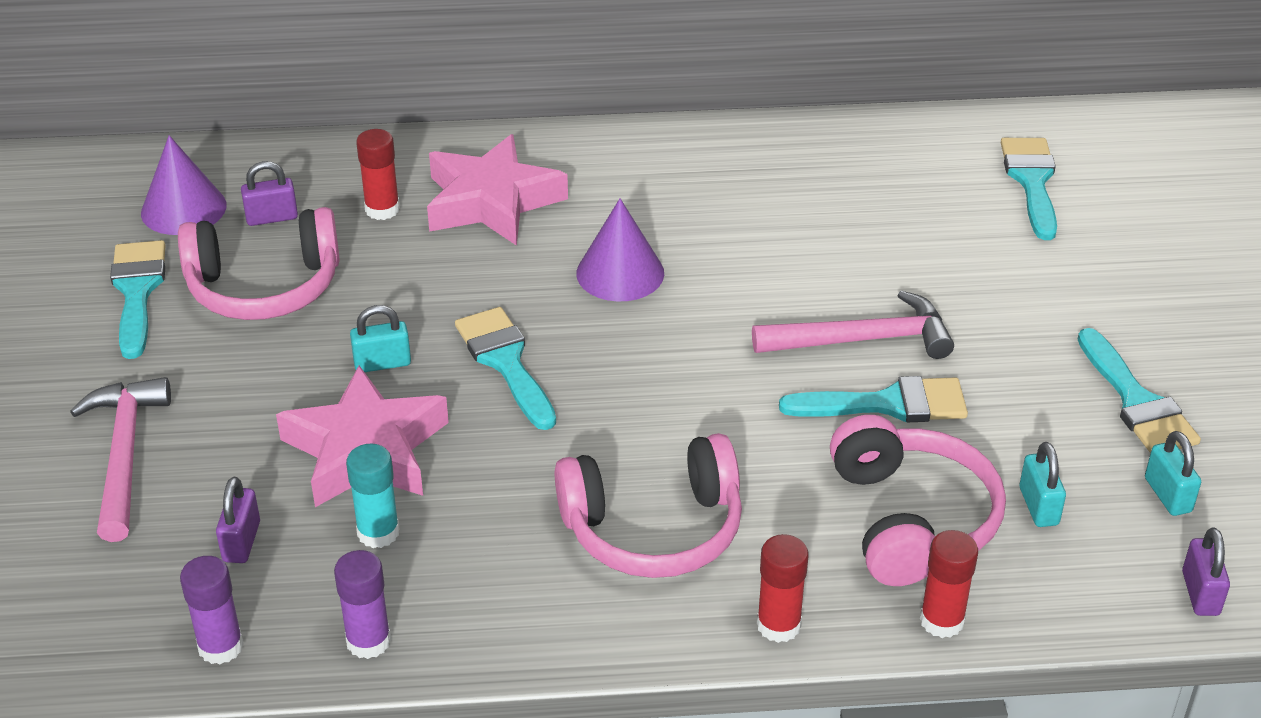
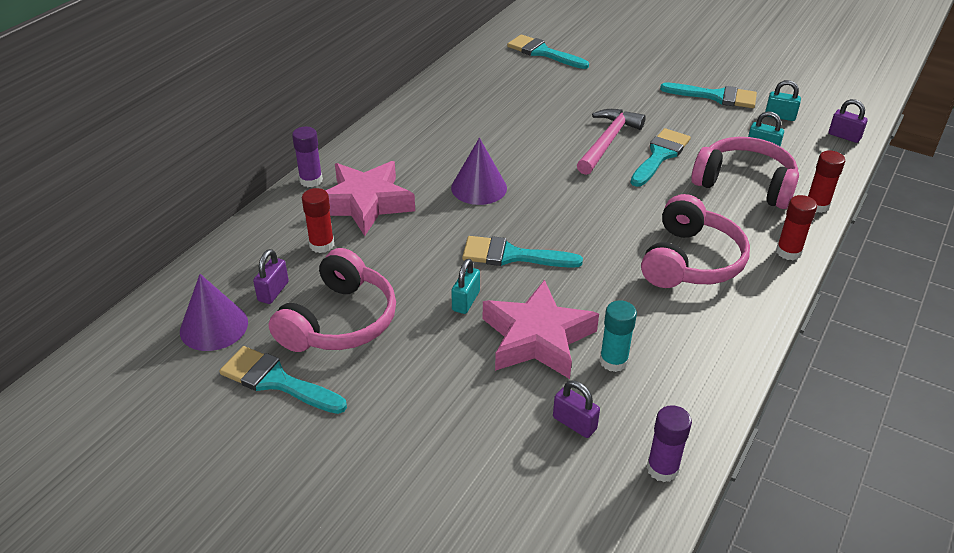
camera: 55 degrees left, 0 degrees up
(125, 455) = (442, 449): pink hammer -> none
(368, 641) = (702, 401): purple glue stick -> purple glue stick (311, 180)

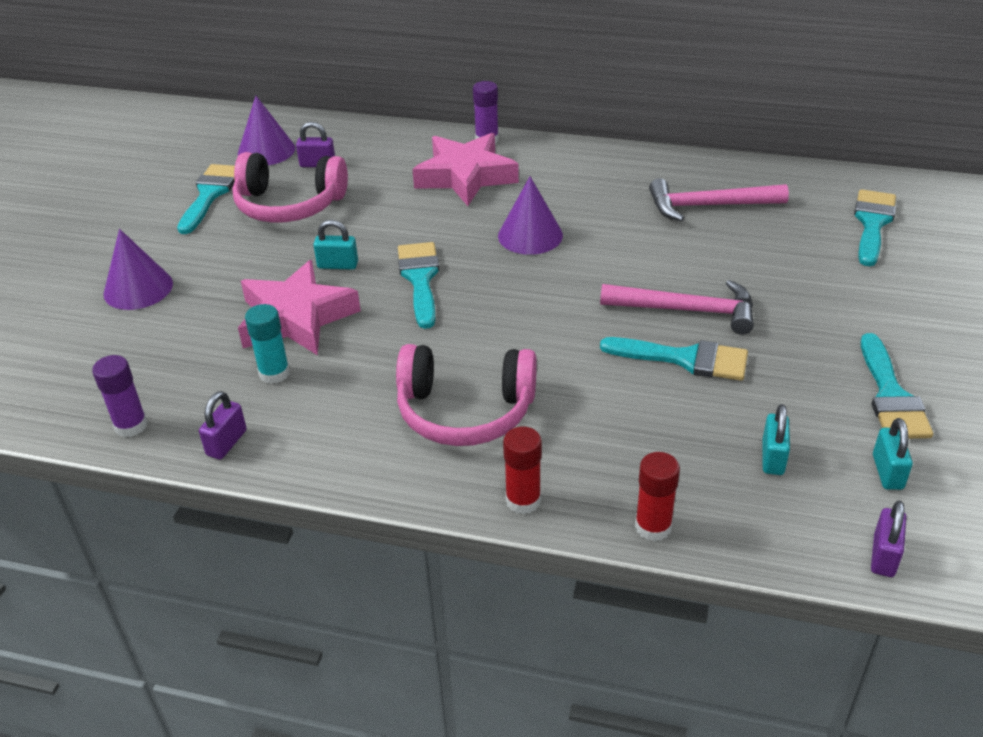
camera: 75 degrees right, 0 degrees up
(322, 245) = (390, 170): red glue stick -> none
(433, 454) = (138, 288): none -> purple cone
(486, 103) = (708, 206): none -> pink hammer
(574, 423) = (183, 360): purple padlock -> purple padlock (226, 443)
(744, 184) = (664, 446): pink headphones -> none

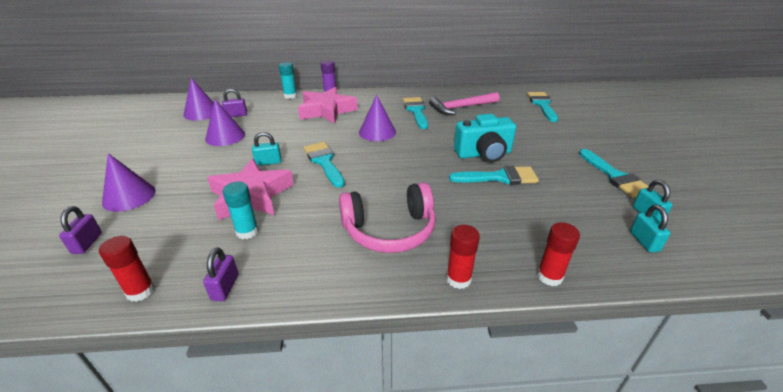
camera: 20 degrees left, 5 degrees down
(131, 425) = (140, 291): purple glue stick -> red glue stick
(210, 195) = (170, 138): turquoise brush -> turquoise brush (416, 111)
(289, 205) = (225, 136): pink headphones -> purple cone
(417, 135) = (290, 96): none -> turquoise glue stick
(687, 310) = (483, 154): pink hammer -> turquoise camera
(772, 458) = (584, 220): turquoise padlock -> turquoise padlock (644, 241)
(883, 556) = (686, 262): purple padlock -> purple padlock (87, 243)

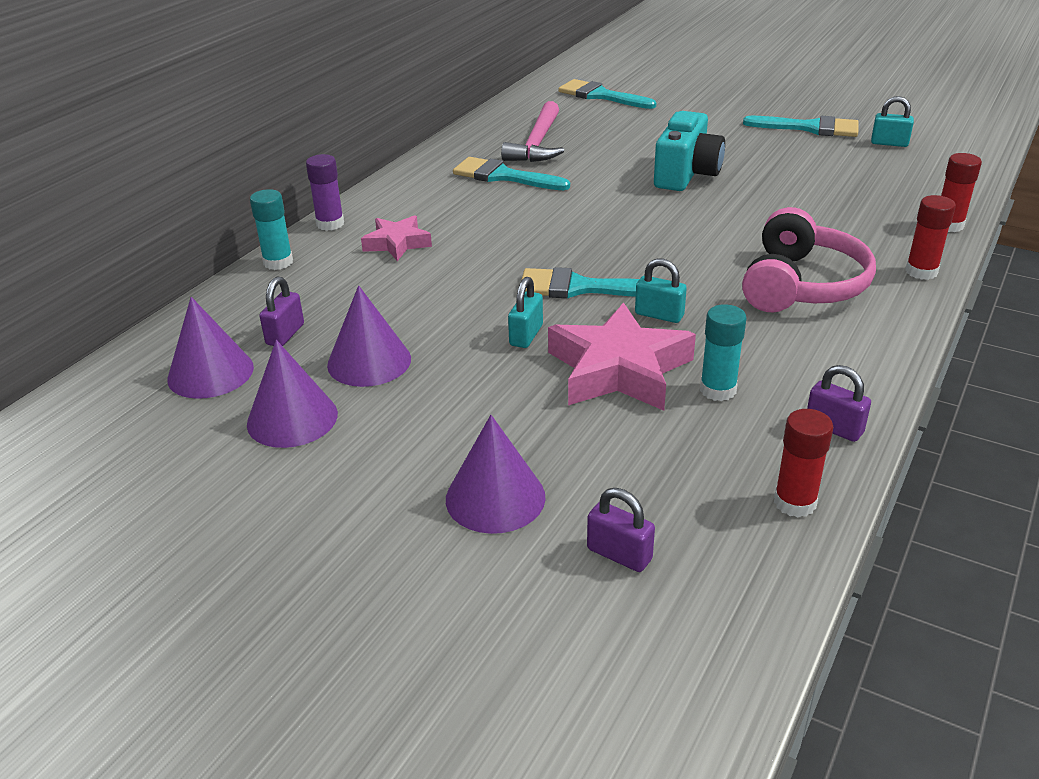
camera: 55 degrees left, 0 degrees up
(326, 110) = (397, 243): pink star -> pink star, size x0.57
(377, 132) = (534, 223): purple cone -> purple cone (292, 418)
(499, 177) = (750, 185): turquoise brush -> none
(644, 241) = (928, 162): turquoise padlock -> turquoise padlock (659, 315)

